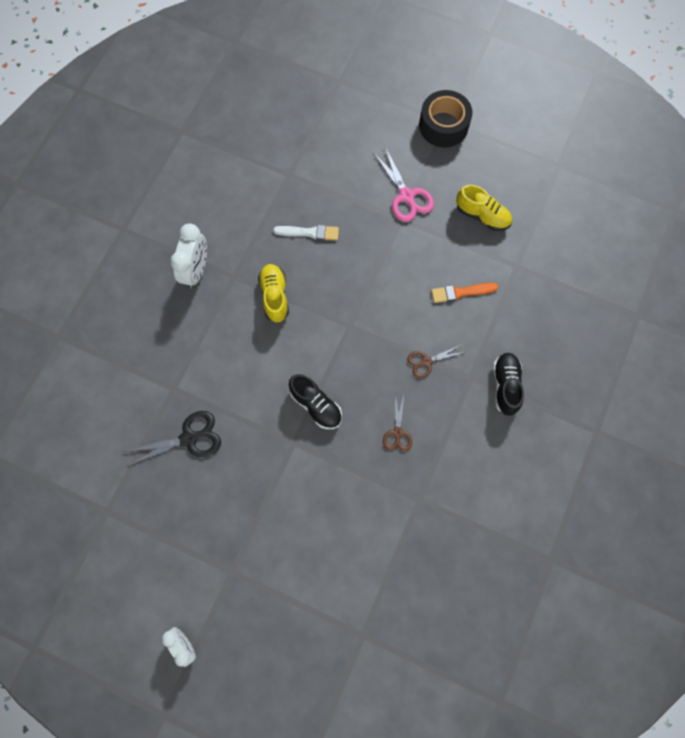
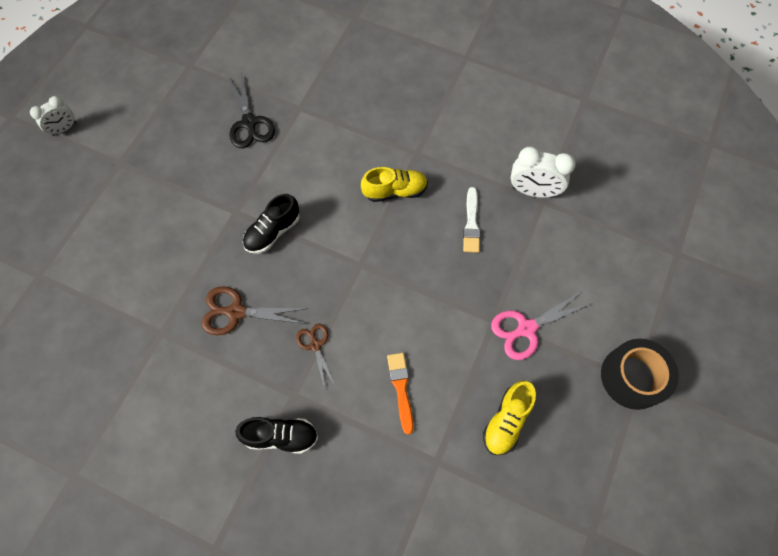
camera: 90 degrees right, 5 degrees down
(196, 270) = (423, 120): white clock -> white clock (533, 191)
(397, 432) = (236, 312): brown scissors -> brown scissors, size x1.60

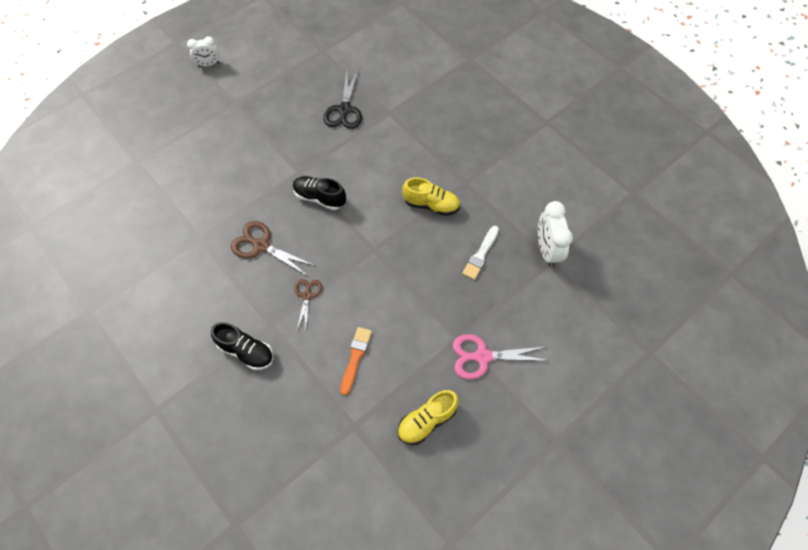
camera: 25 degrees right, 5 degrees down
(273, 232) = (319, 198): black shoe -> black shoe turned 45 degrees clockwise
(533, 191) = (547, 250): white clock -> white clock turned 45 degrees clockwise
(633, 377) = (553, 436): black tape -> none

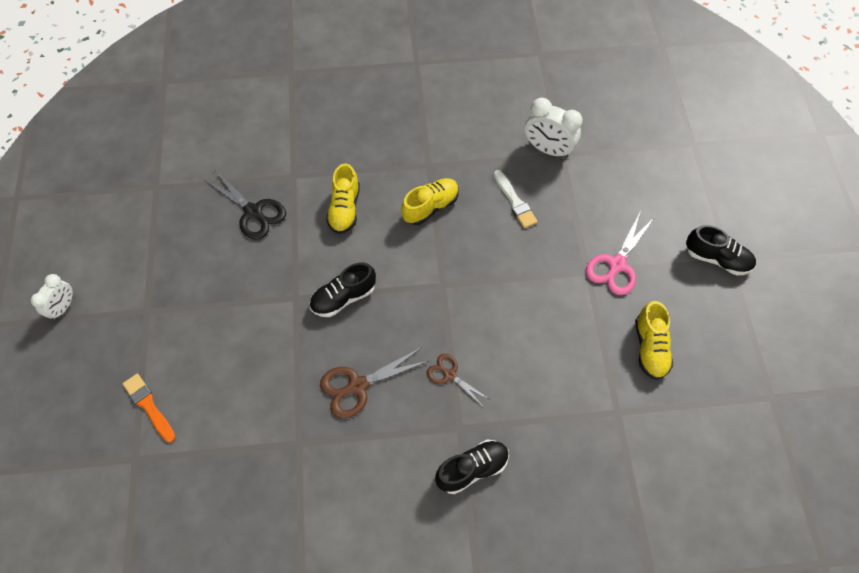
camera: 55 degrees left, 0 degrees up
(355, 357) = (548, 370): orange brush -> orange brush (149, 406)
(387, 156) = (344, 209): none -> yellow shoe
(550, 431) = (717, 259): none -> black shoe

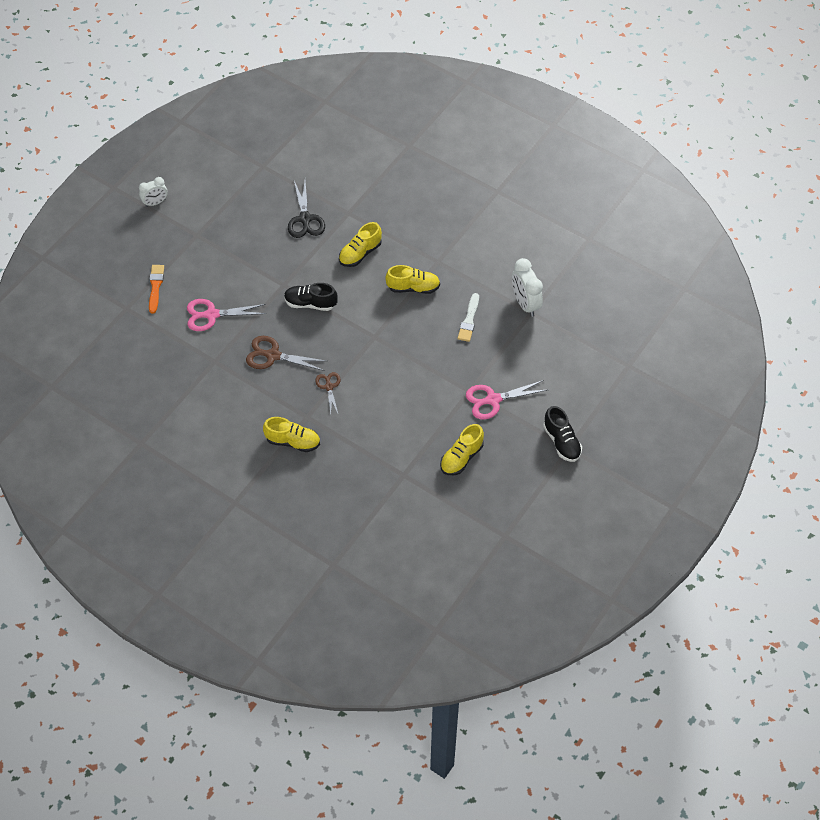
camera: 40 degrees right, 5 degrees down
(246, 390) = (212, 315): none -> pink scissors
(472, 469) = (293, 441): black shoe -> yellow shoe

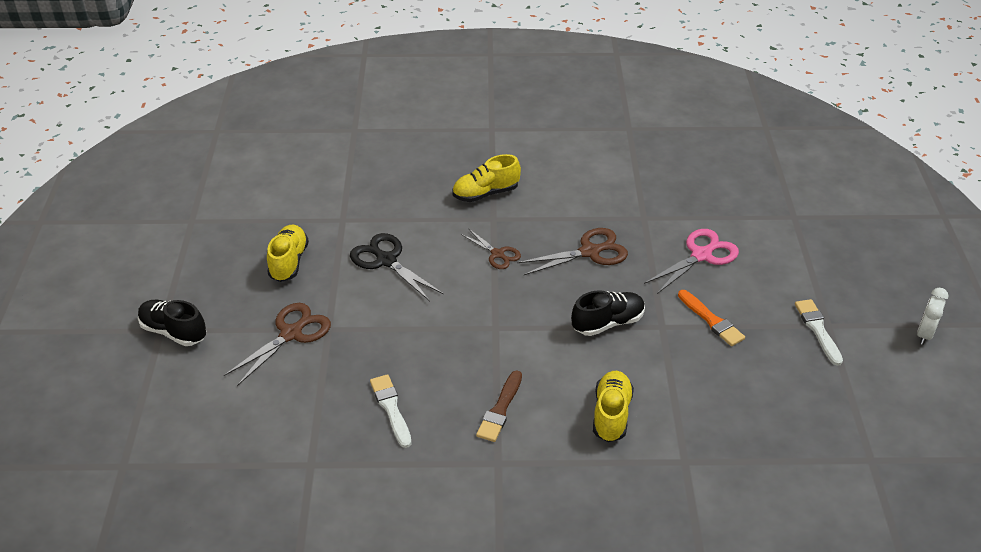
camera: 145 degrees right, 15 degrees down
(155, 287) = (794, 250): orange brush -> orange brush (711, 320)
(205, 236) = (818, 329): none -> white brush
(305, 219) = (730, 419): black scissors -> black scissors (386, 260)
(413, 287) = (500, 409): yellow shoe -> brown brush
(493, 400) = (291, 334): pink scissors -> brown scissors
(525, 303) = (327, 472): white clock -> none

